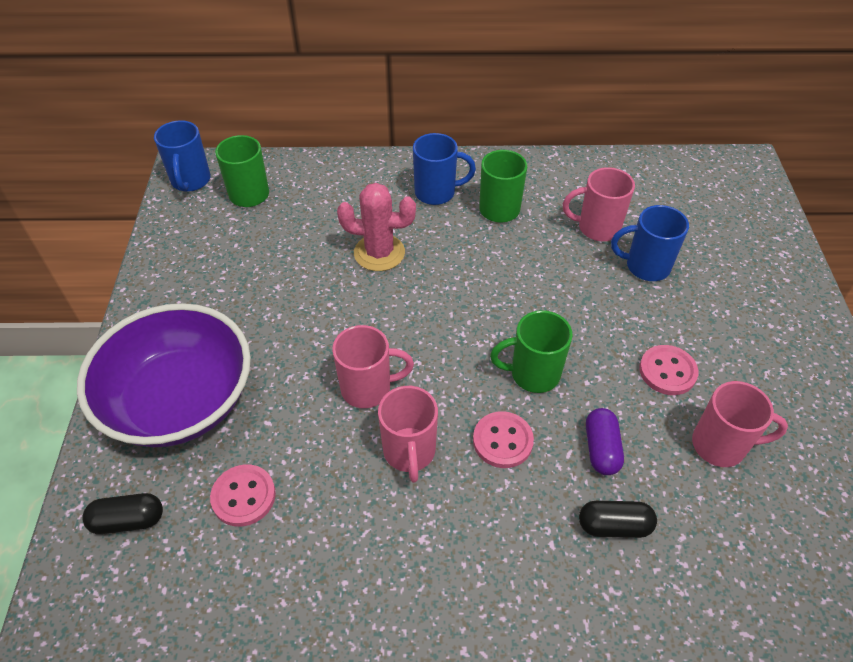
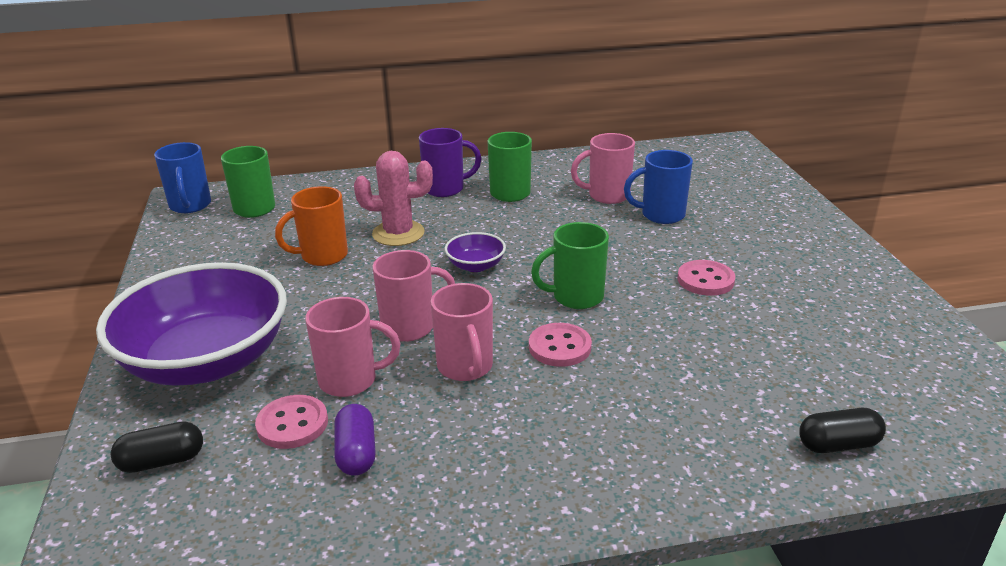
camera: 10 degrees left, 20 degrees down
(303, 274) = (322, 256): none -> orange mug
(436, 193) = (445, 189): blue mug -> purple mug
(445, 312) = (475, 266): none -> purple bowl
(601, 449) = (659, 340): purple capsule -> purple capsule (356, 453)
(614, 526) = (691, 392): black capsule -> black capsule (838, 445)
(720, 445) = (773, 323): pink mug -> pink mug (350, 380)

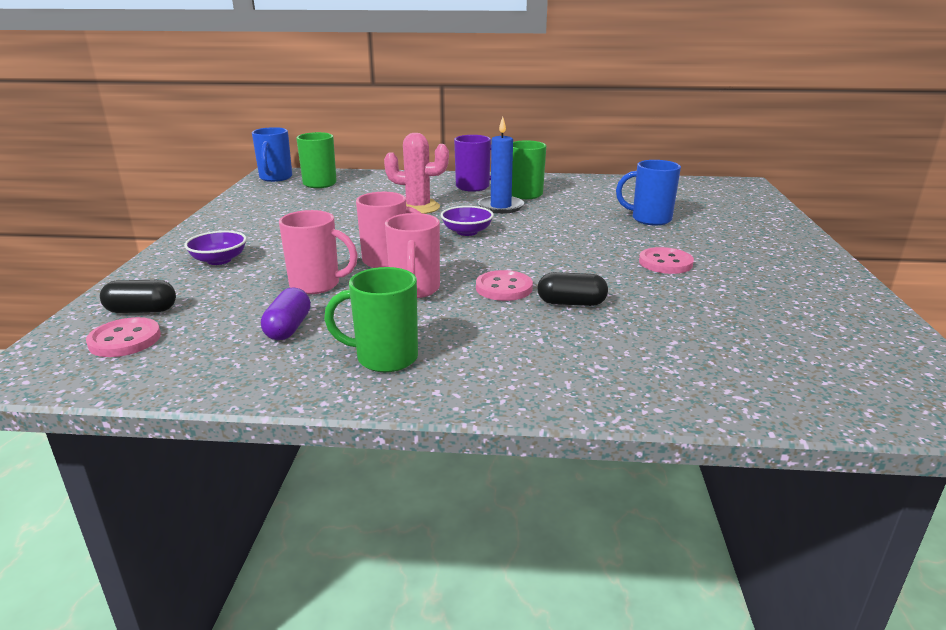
camera: 15 degrees right, 5 degrees down
(206, 361) = (219, 260): purple bowl -> purple bowl, size x0.41
(292, 424) = (253, 304): pink button -> pink button (125, 340)
(322, 256) = (350, 214): orange mug -> none
(493, 218) = (500, 207): none -> blue candle
(576, 297) = (539, 260): green mug -> green mug (384, 358)
(607, 196) = (608, 203): pink mug -> none
(838, 445) = (731, 390): black capsule -> black capsule (571, 303)

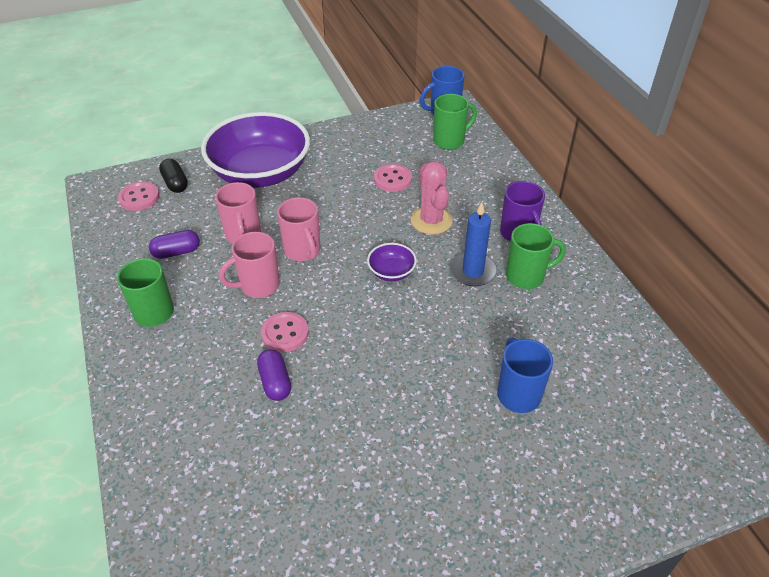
camera: 65 degrees right, 20 degrees up
(219, 260) = (260, 173): purple bowl -> purple bowl, size x2.46
(571, 303) = (275, 382): black capsule -> purple capsule
(665, 263) = (397, 429): pink button -> pink button (392, 179)

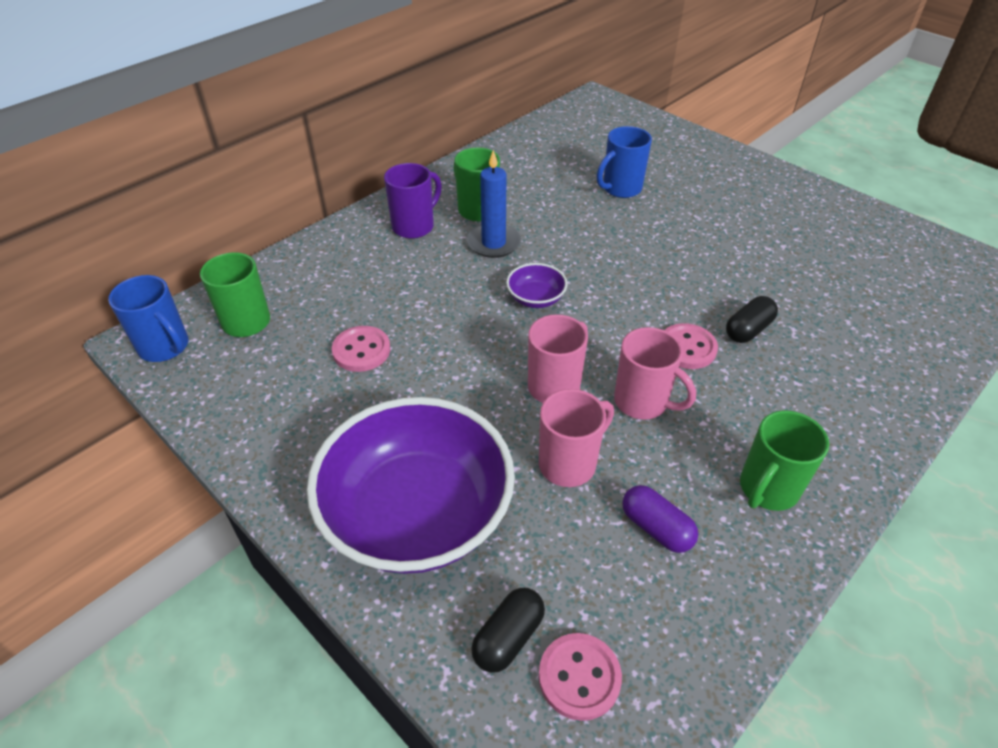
camera: 115 degrees left, 0 degrees up
(275, 382) = (748, 330): purple capsule -> black capsule
(431, 220) = (429, 292): pink cactus -> none

